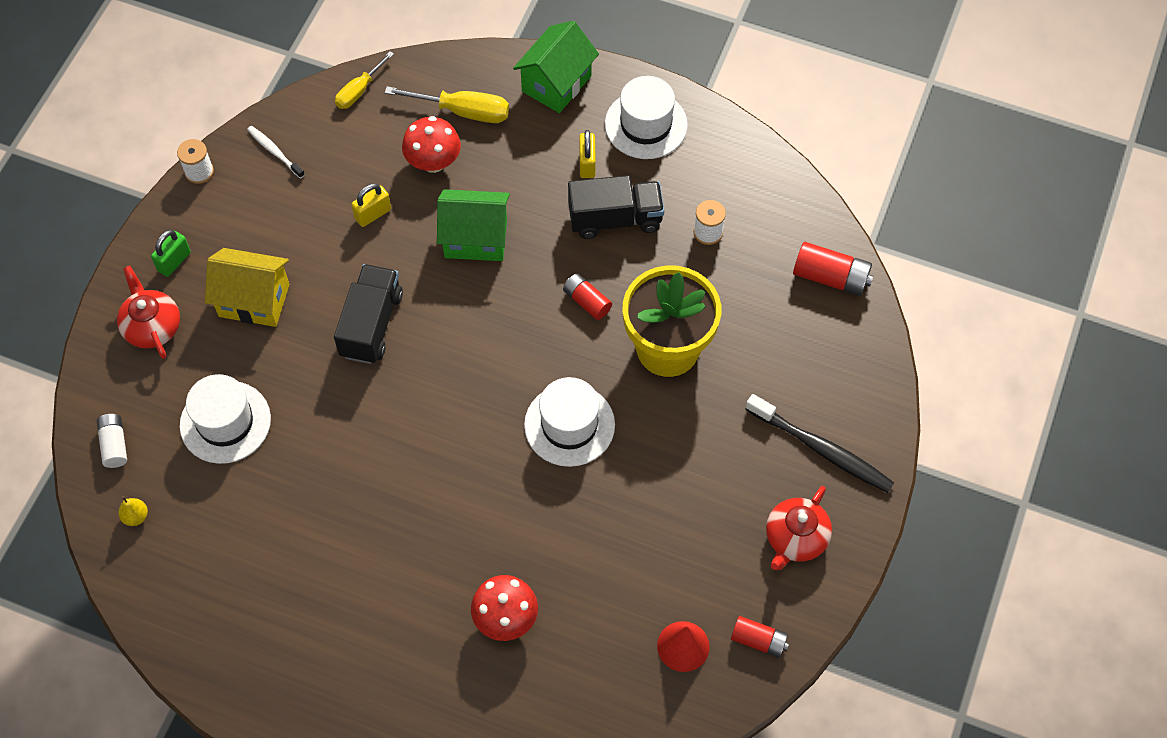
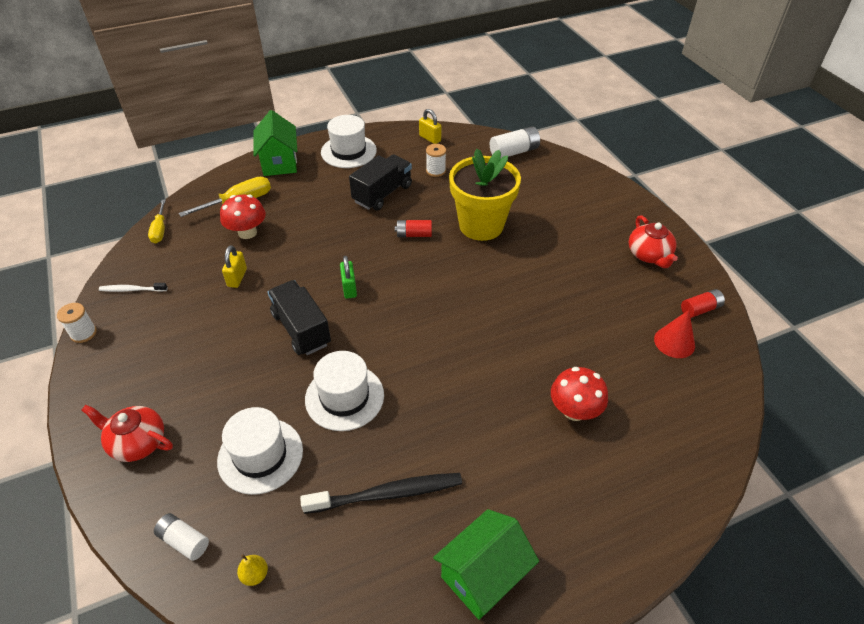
camera: 45 degrees left, 15 degrees down
(174, 261) = (115, 393): green padlock -> green padlock (349, 288)
(254, 300) = (203, 372): yellow house -> none
(475, 239) = (316, 249): green house -> green house (483, 576)
(569, 425) = (478, 291): white hat -> white hat (344, 397)
(587, 164) = (338, 182): yellow padlock -> yellow padlock (430, 138)
(821, 449) = (606, 213): black toothbrush -> black toothbrush (387, 494)
(830, 277) = (514, 152): red battery -> white battery

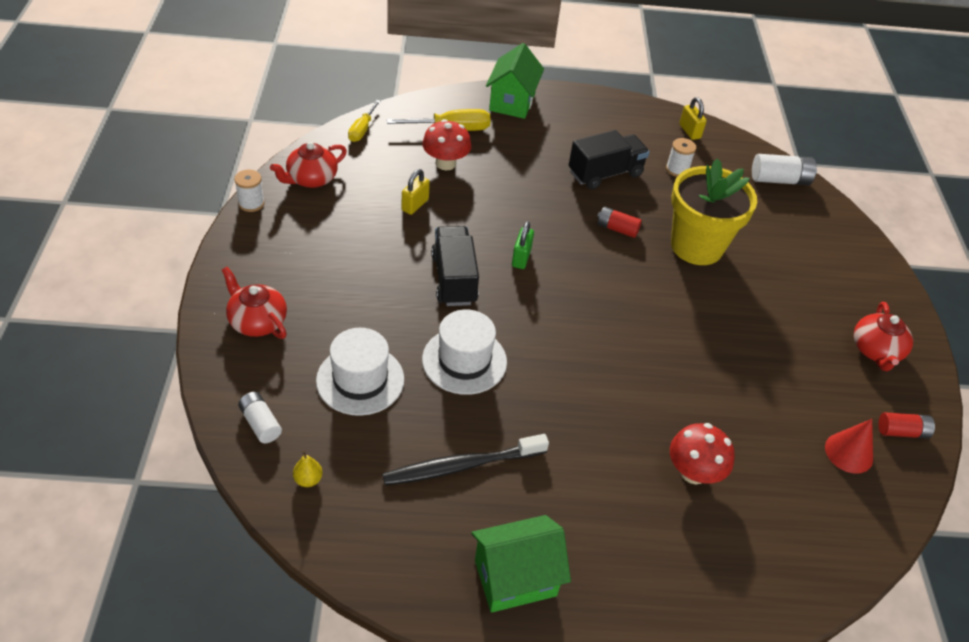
camera: 20 degrees right, 0 degrees up
(132, 290) = (311, 179): white toothbrush -> red teapot
(348, 151) = (591, 115): white hat -> none
(387, 494) = (461, 466): black toothbrush -> black toothbrush turned 150 degrees clockwise

